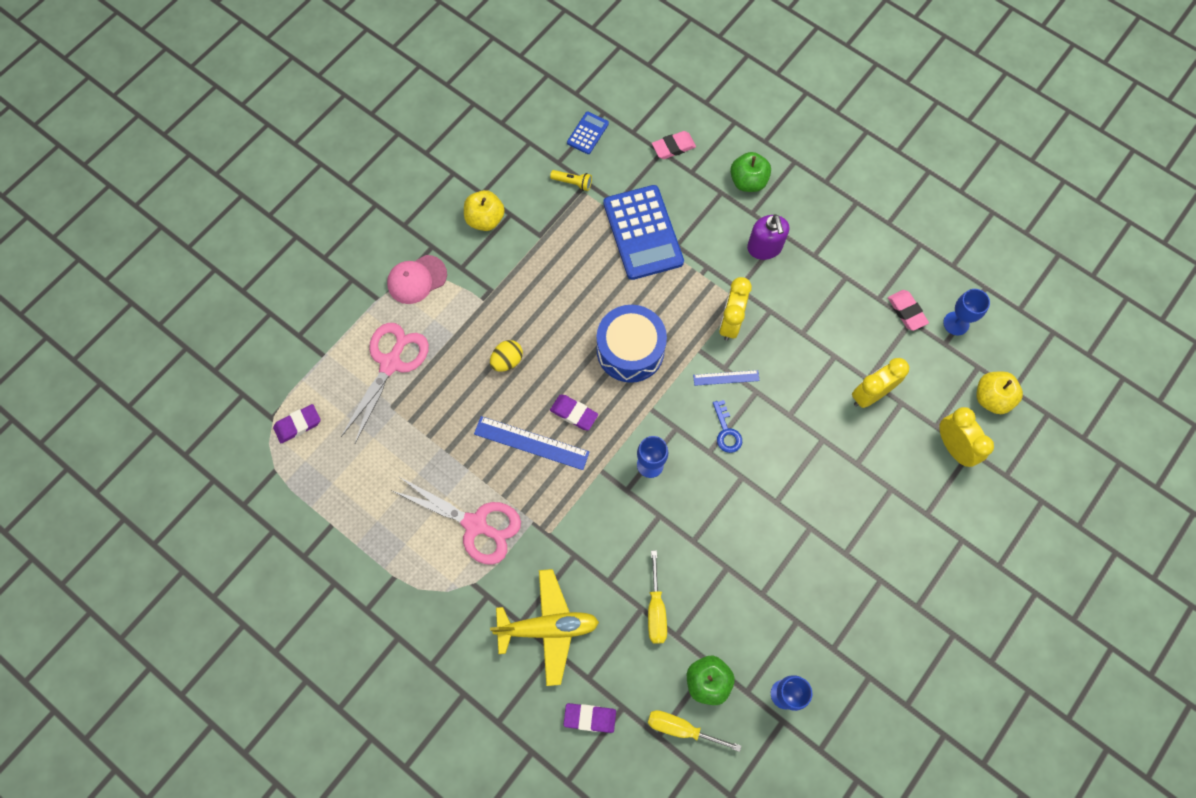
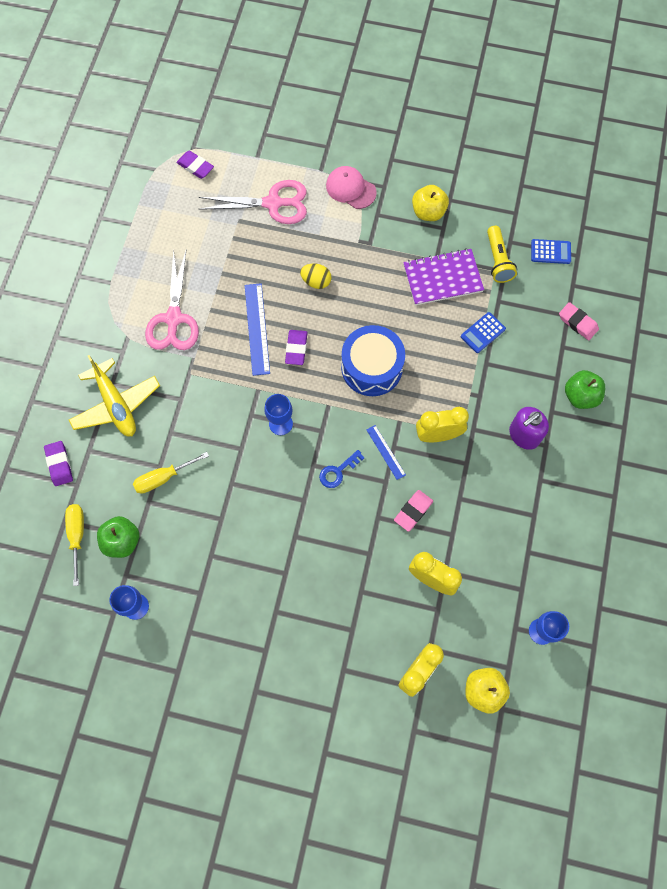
camera: 65 degrees right, 0 degrees up
(566, 241) = (442, 278): none -> purple notebook
(573, 183) = (498, 260): yellow flashlight -> yellow flashlight, size x1.55
(643, 233) = (483, 333): blue calculator -> blue calculator, size x0.47
(906, 311) = (529, 581): pink eraser -> pink eraser (413, 511)

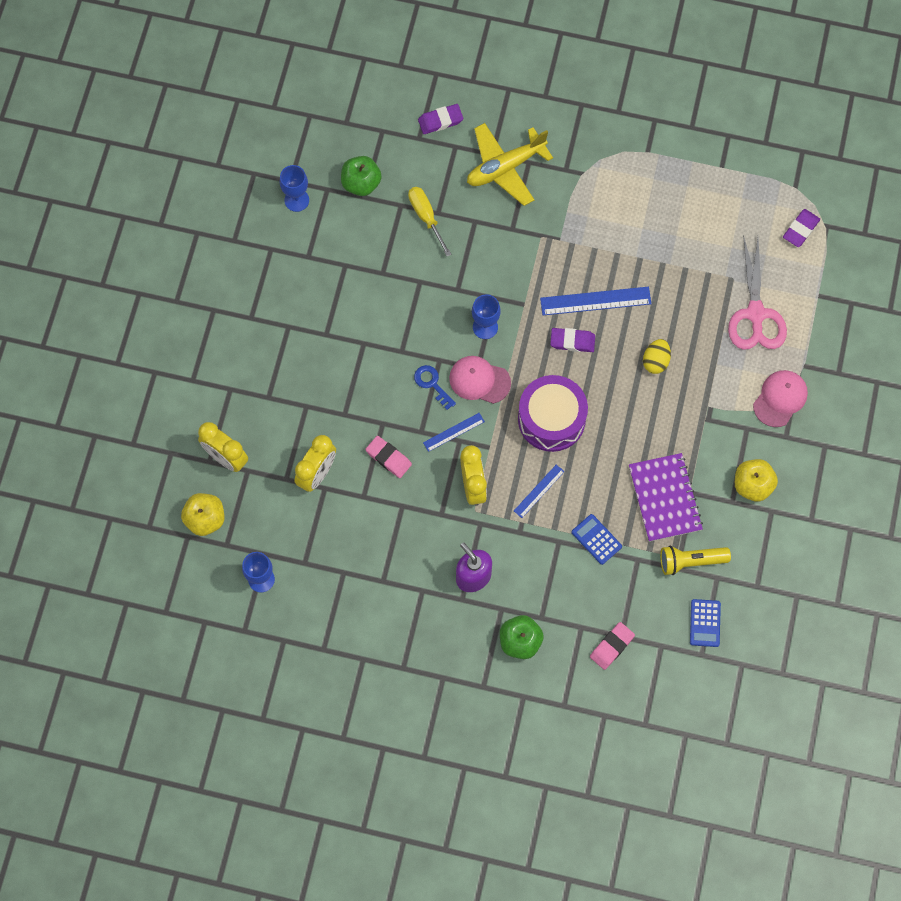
camera: 90 degrees right, 0 degrees up
(77, 536) = (366, 143): yellow screwdriver -> none
(173, 319) = (605, 217): pink scissors -> none
(334, 429) = (479, 380): none -> pink cap
(372, 367) = (551, 419): blue drum -> purple drum
(440, 379) = (539, 491): none -> blue ruler

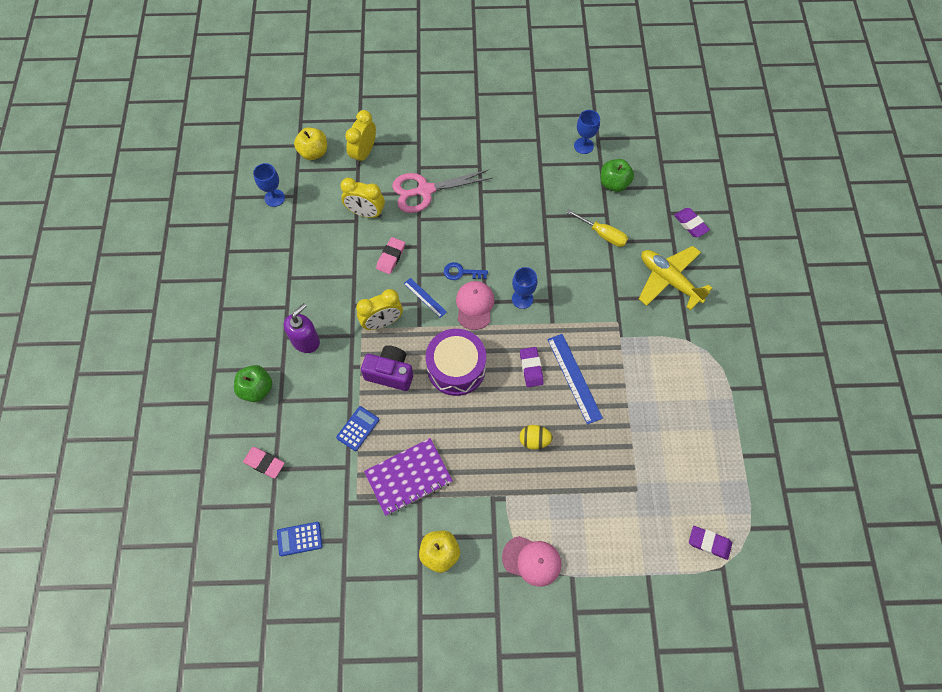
camera: 75 degrees right, 5 degrees down
(426, 217) = (602, 234): yellow screwdriver -> yellow screwdriver turned 75 degrees clockwise
(432, 384) = (461, 272): blue key -> blue key turned 120 degrees counterclockwise
(539, 491) = (390, 373): blue ruler -> purple camera
(690, 561) = (354, 513): yellow flashlight -> none
(755, 314) = (608, 519): pink scissors -> pink scissors (425, 190)

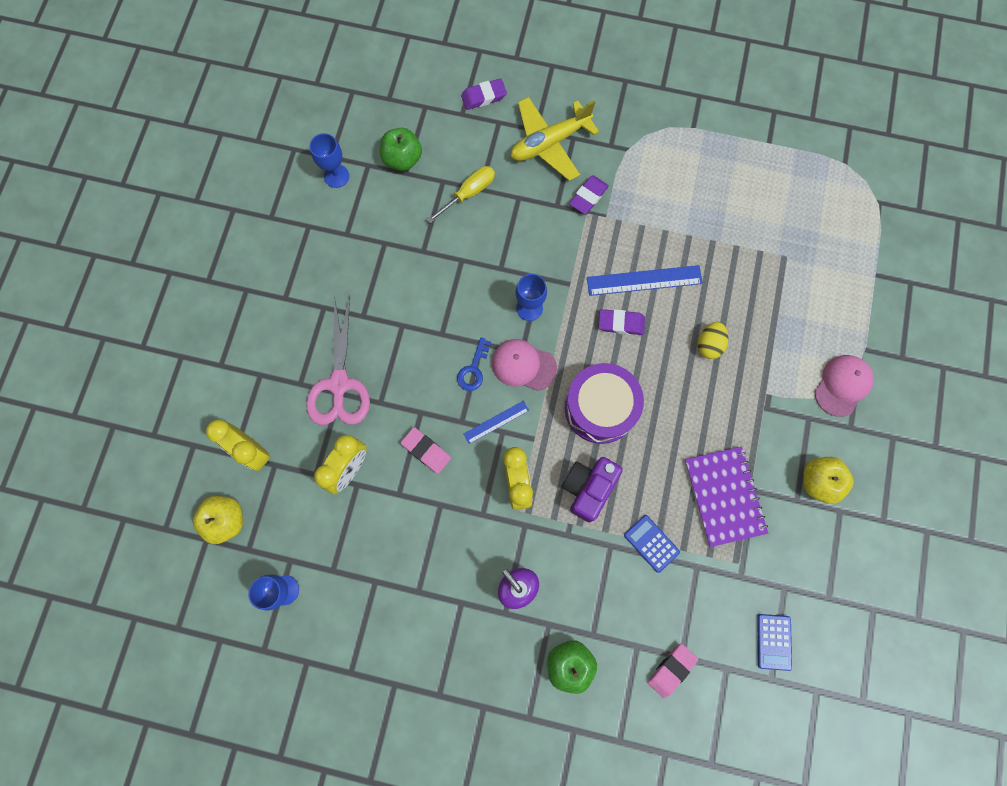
camera: 75 degrees left, 10 degrees up
(709, 543) = (853, 206): purple eraser -> purple eraser (588, 196)

